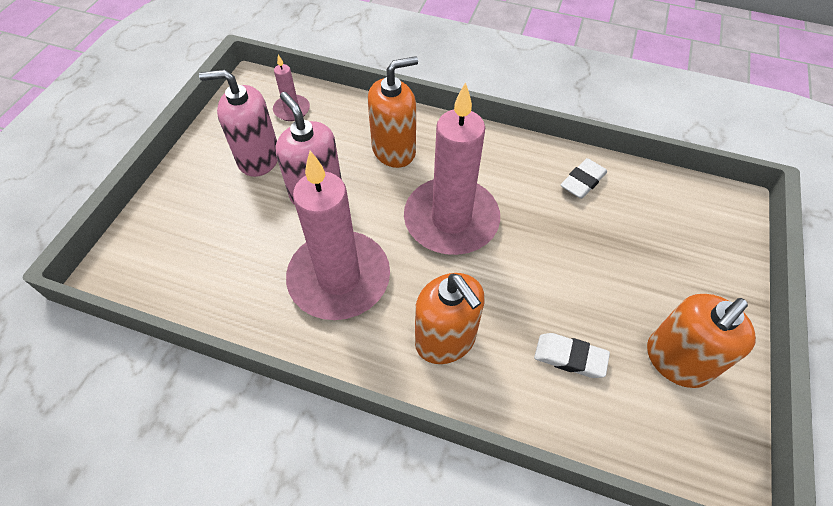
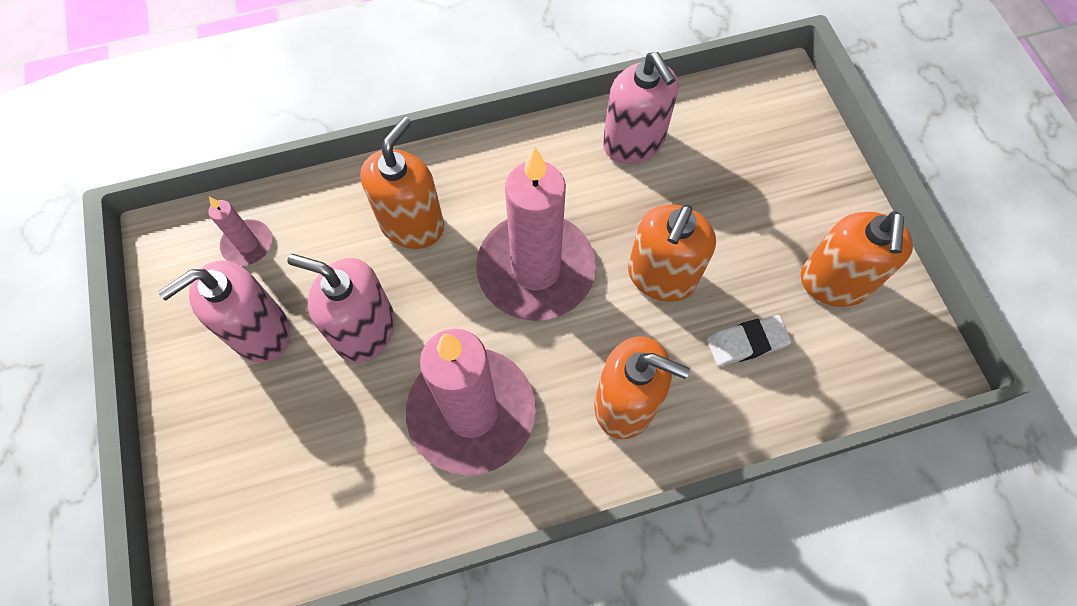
camera: 35 degrees left, 10 degrees up
(537, 275) = (661, 276): none -> orange soap dispenser
(582, 181) = (633, 142): white eraser -> pink soap dispenser

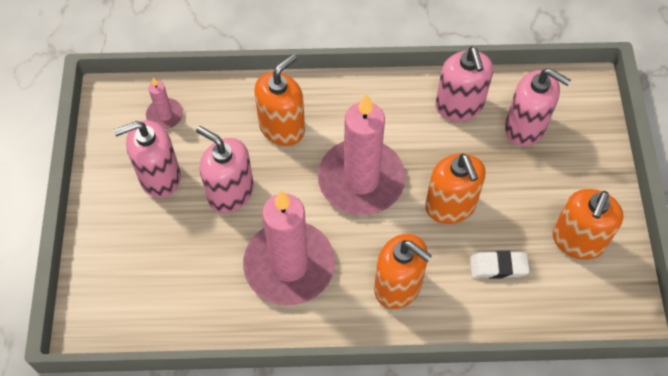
camera: 15 degrees right, 5 degrees down
(661, 276) = (450, 206): orange soap dispenser -> orange soap dispenser turned 60 degrees counterclockwise
(723, 151) = (525, 127): none -> pink soap dispenser

